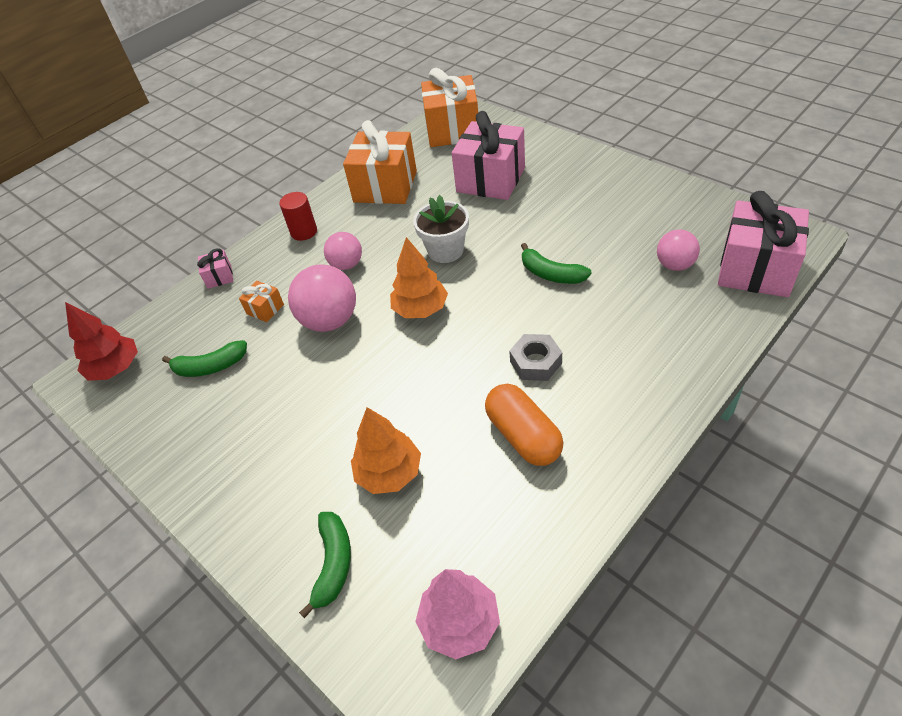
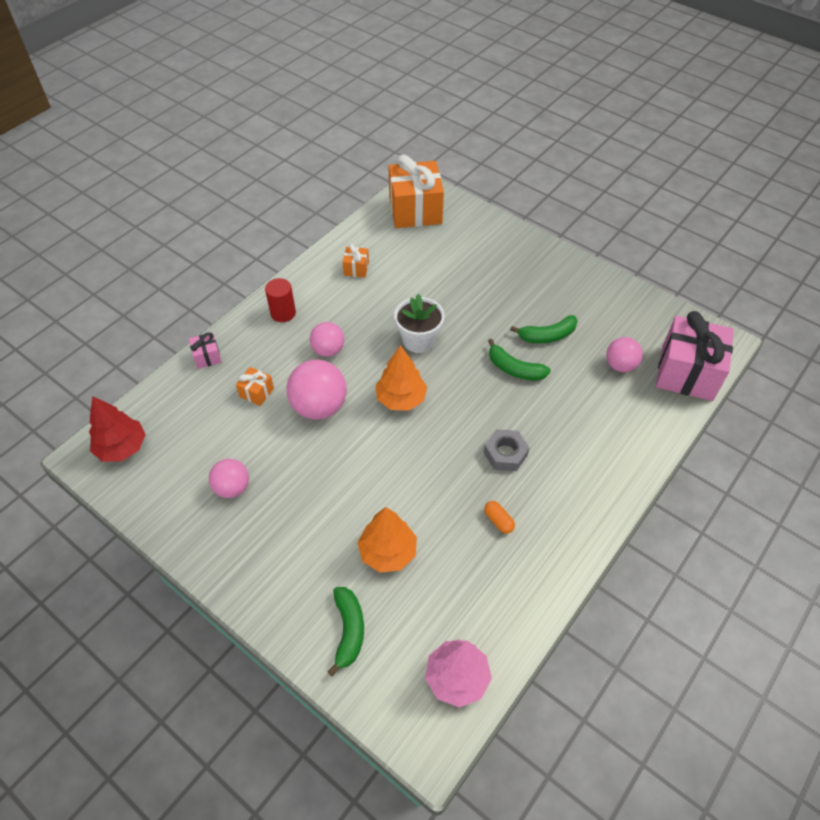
camera: 10 degrees left, 5 degrees up
(210, 367) = (213, 449): green banana -> green banana (547, 336)
(224, 406) = (232, 488): none -> pink ball
(385, 186) = (356, 268): orange gift -> orange gift, size x0.44
(490, 180) = (455, 268): pink gift -> none
(523, 436) = (498, 521): orange capsule -> orange capsule, size x0.46

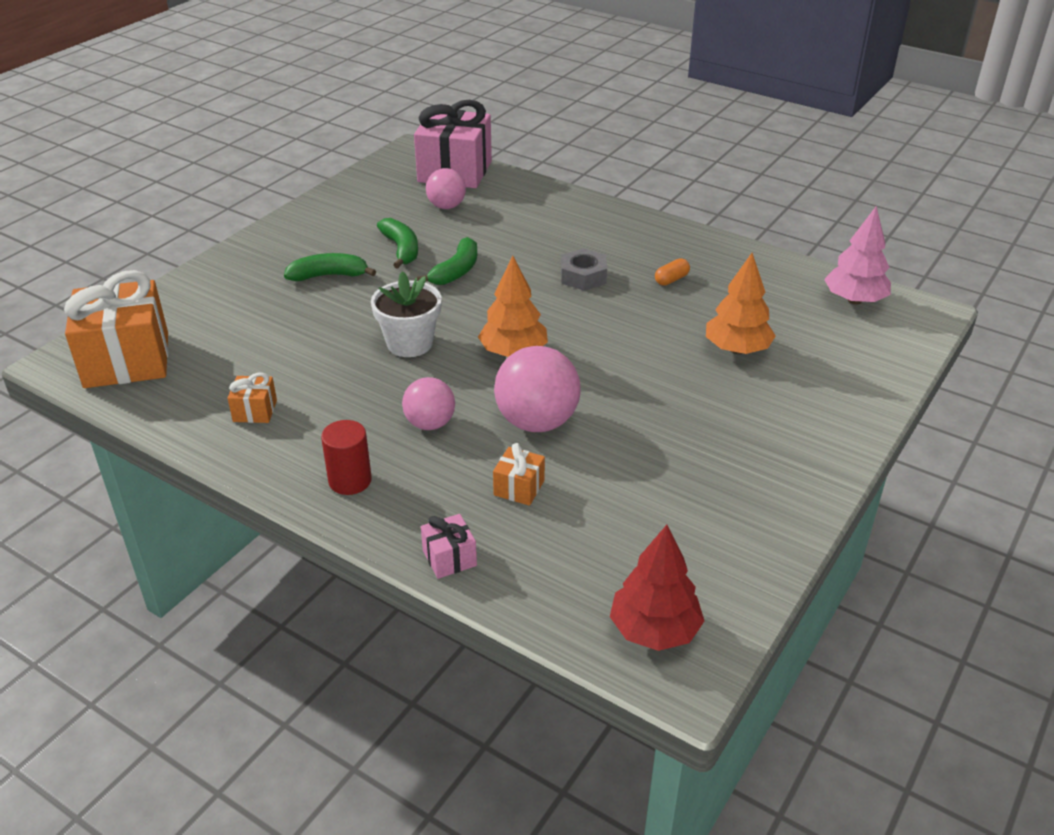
camera: 95 degrees left, 15 degrees down
(232, 488) = (691, 488): pink ball -> none
(349, 630) = (841, 369): green banana -> green banana (329, 275)

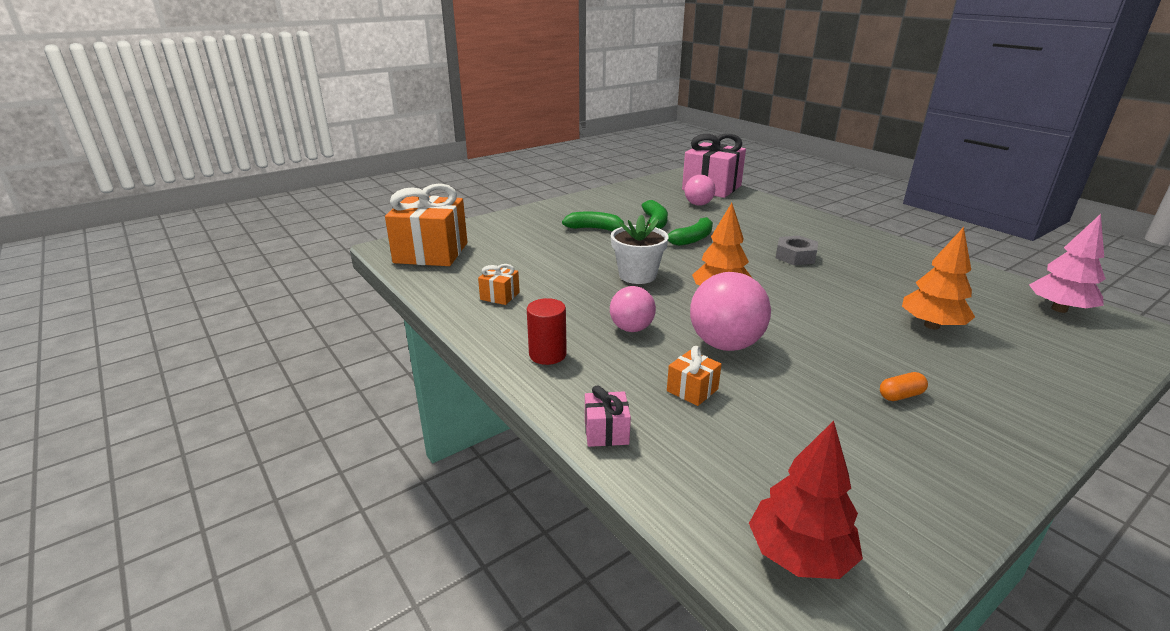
camera: 20 degrees right, 10 degrees down
(671, 280) = (874, 269): orange capsule -> orange capsule (900, 395)

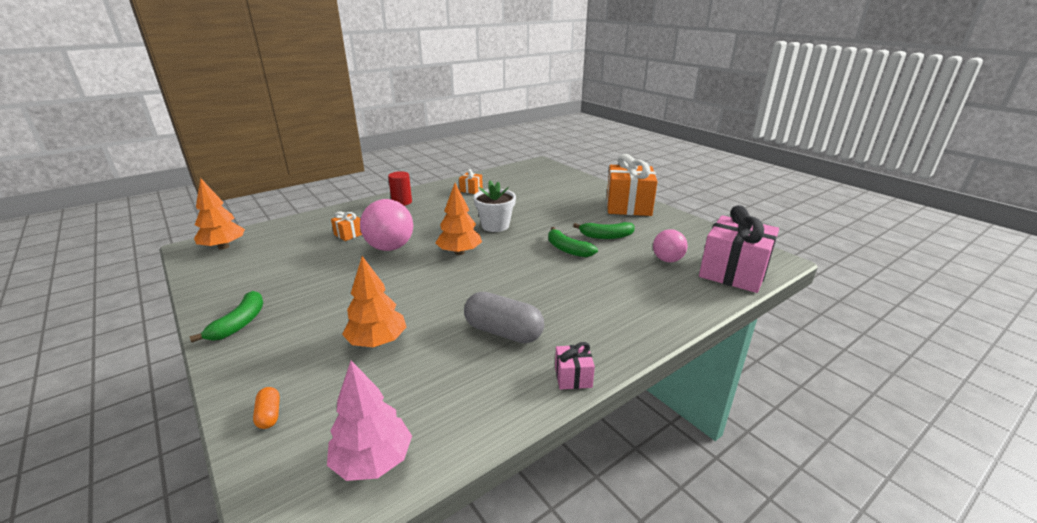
camera: 90 degrees right, 0 degrees up
(431, 253) = (532, 171): orange gift -> orange gift (628, 206)
(595, 229) = (583, 213): green banana -> green banana (239, 323)
(606, 432) = (329, 214): pink gift -> pink gift (573, 377)
(631, 328) = (420, 222): pink ball -> none
(795, 256) = (532, 296): grey nut -> none
(799, 555) = (224, 247): red tree -> orange tree
(863, 268) = (503, 332): none -> grey capsule
(900, 395) = (299, 298): orange capsule -> orange capsule (269, 415)

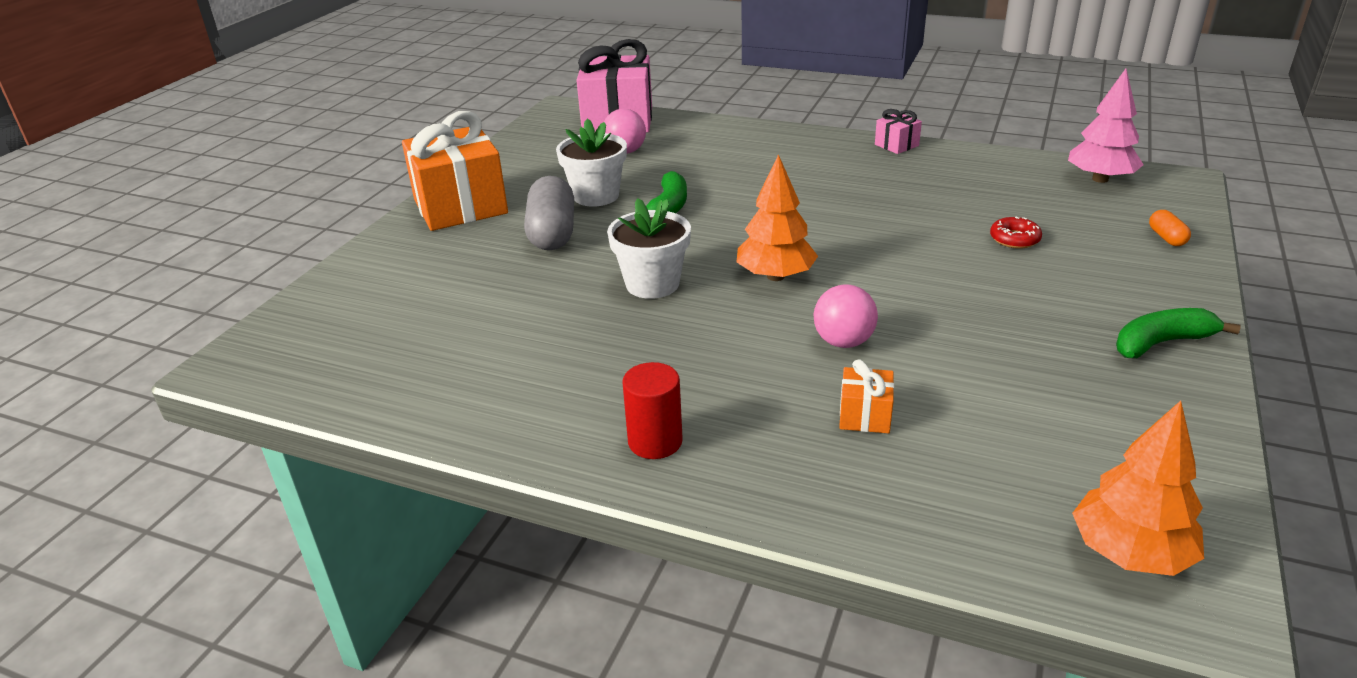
camera: 120 degrees left, 5 degrees up
(269, 415) = (1166, 238): orange capsule -> orange capsule turned 45 degrees counterclockwise
(377, 341) = (1014, 239): orange tree -> red donut
(390, 247) = (843, 342): pink ball -> pink ball, size x0.62
(471, 190) = (499, 382): orange gift -> none
(503, 332) = (890, 187): grey capsule -> grey capsule (552, 233)
(606, 236) = (596, 196): green banana -> white flower pot

